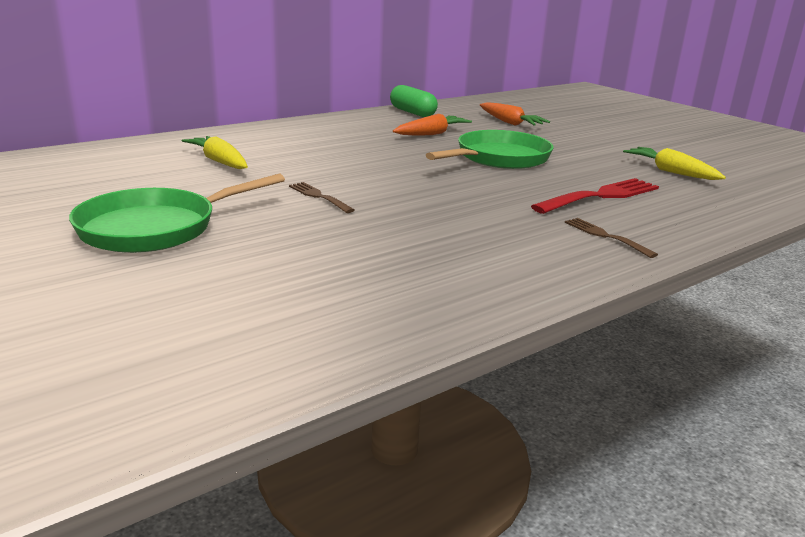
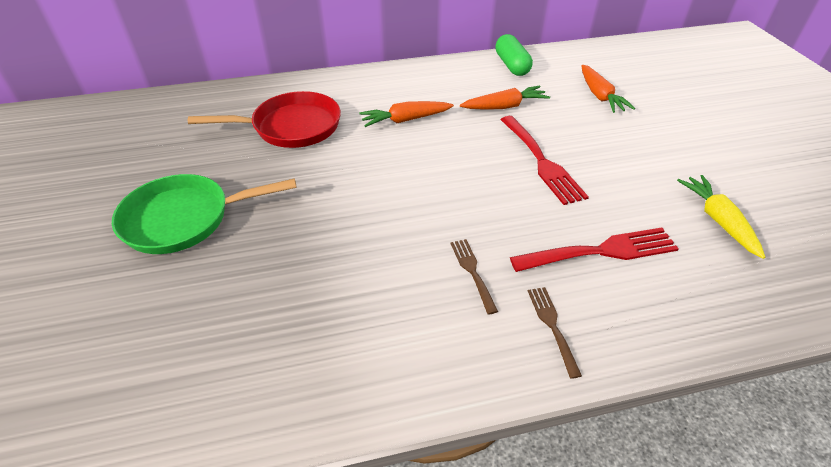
camera: 25 degrees right, 20 degrees up
(219, 162) = (291, 127): yellow carrot -> red pan
(319, 197) = (333, 197): brown fork -> brown fork (472, 272)
(343, 148) = (405, 120): none -> orange carrot
(498, 158) = (541, 161): green pan -> red fork

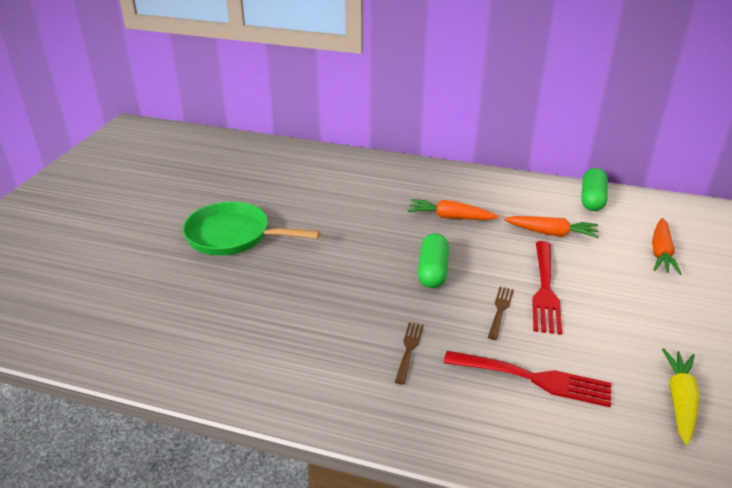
camera: 30 degrees right, 10 degrees down
(291, 127) = (353, 194): red pan -> none
(431, 180) = (432, 271): none -> green capsule
(552, 326) = (440, 413): brown fork -> brown fork (500, 310)

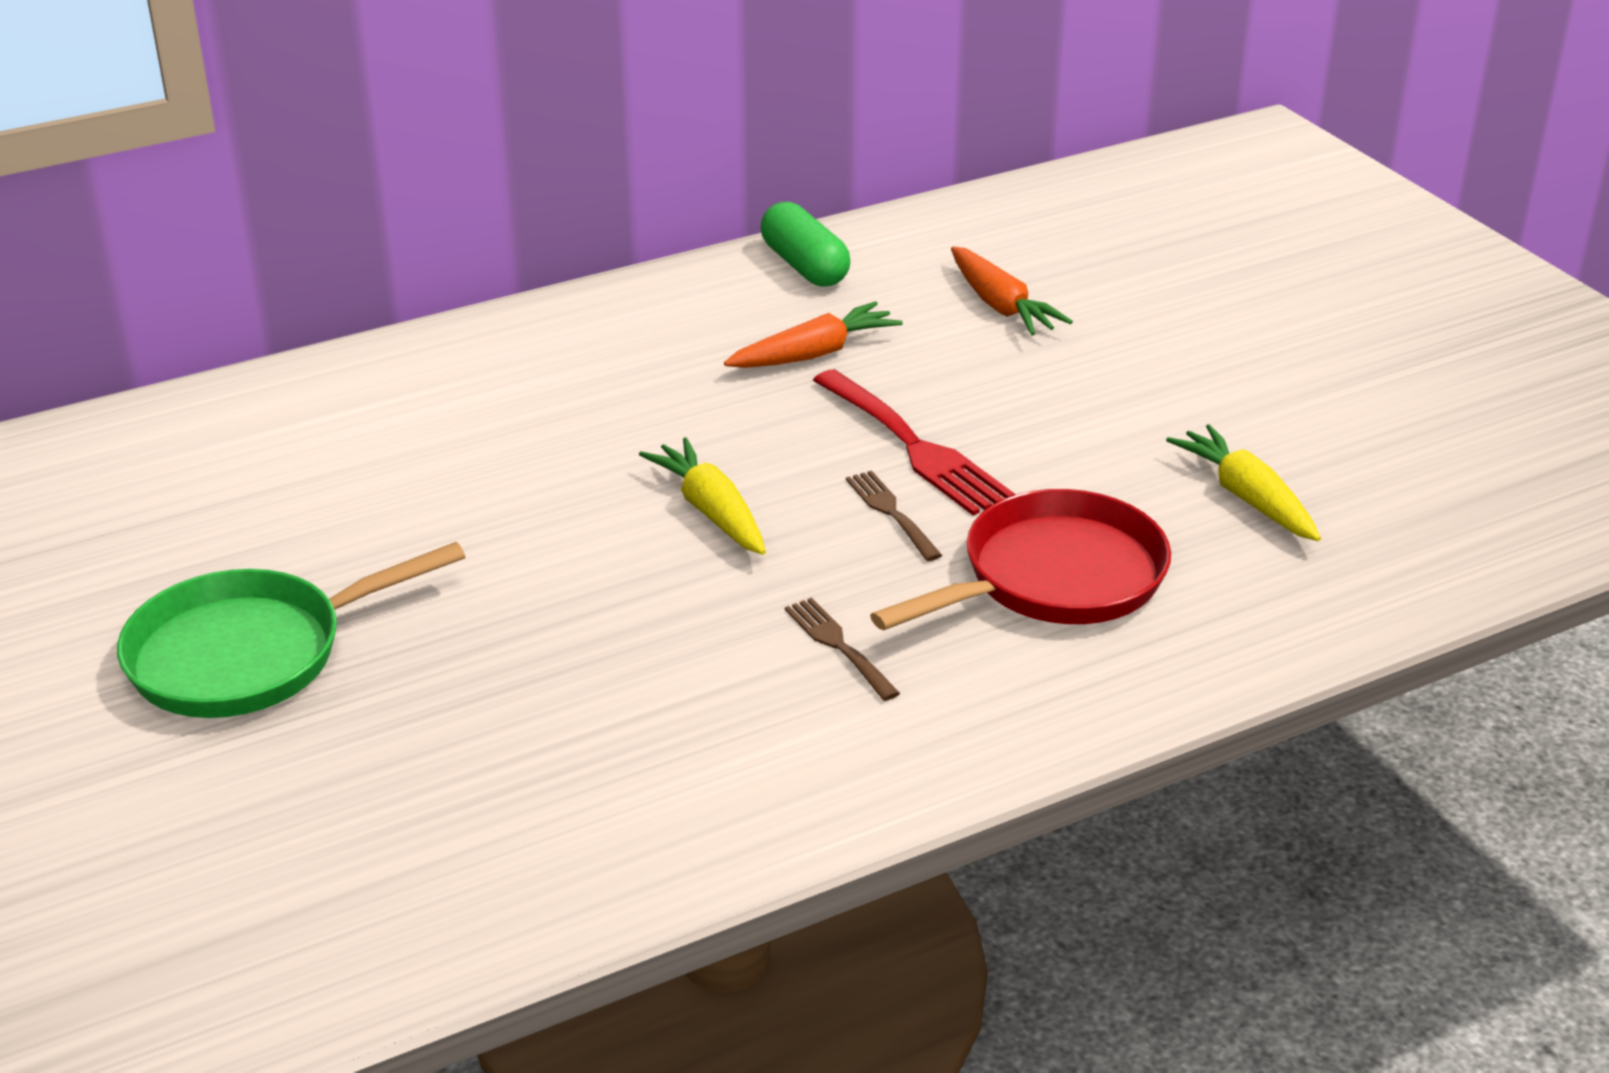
camera: 45 degrees left, 0 degrees up
(432, 271) = (711, 511): green capsule -> yellow carrot
(450, 217) = (618, 409): orange carrot -> none
(533, 378) = (1052, 578): red fork -> red pan

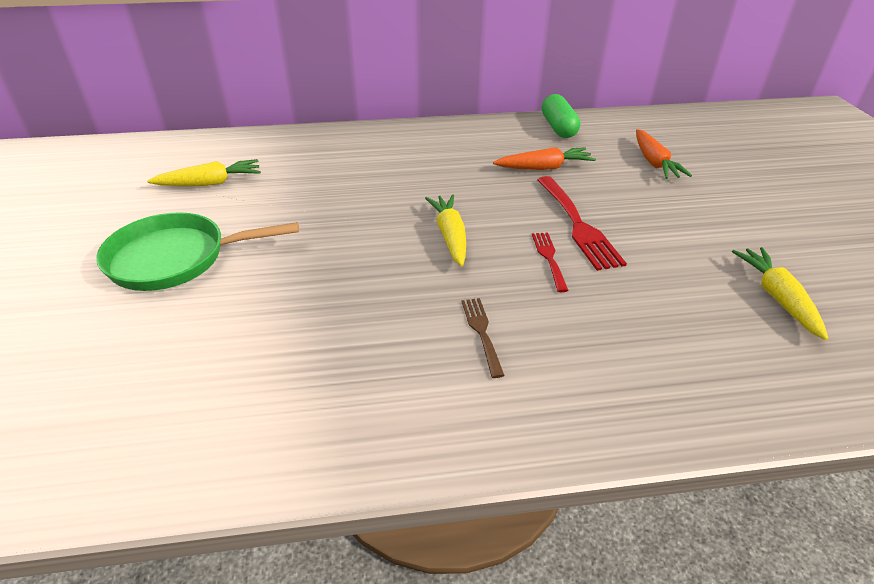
camera: 20 degrees right, 5 degrees up
(197, 510) = (210, 183): none -> yellow carrot
(891, 513) = (549, 258): brown fork -> red fork
(1052, 578) = (632, 321): red pan -> none

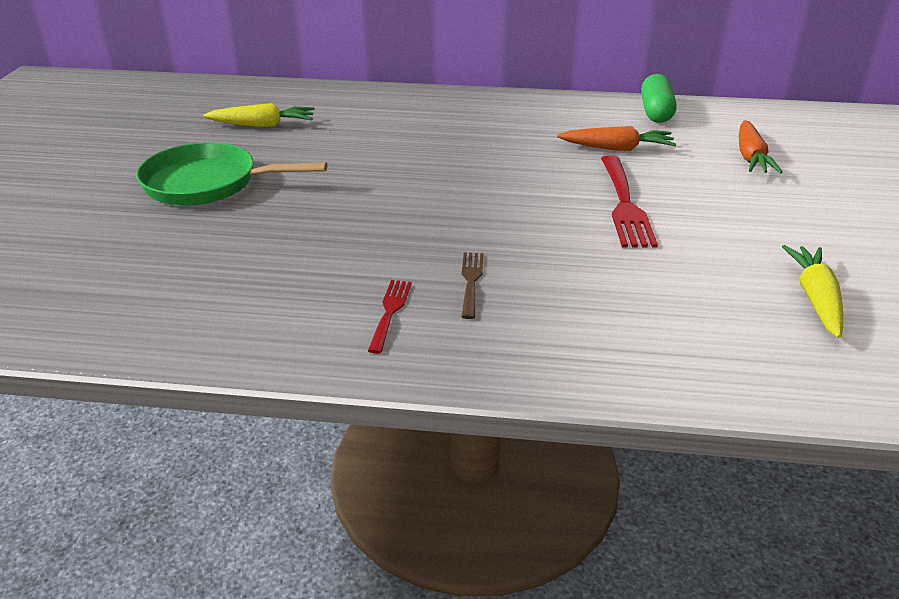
camera: 15 degrees right, 5 degrees down
(450, 236) = (480, 198): yellow carrot -> none
(549, 258) = (575, 230): red fork -> red fork (390, 312)

